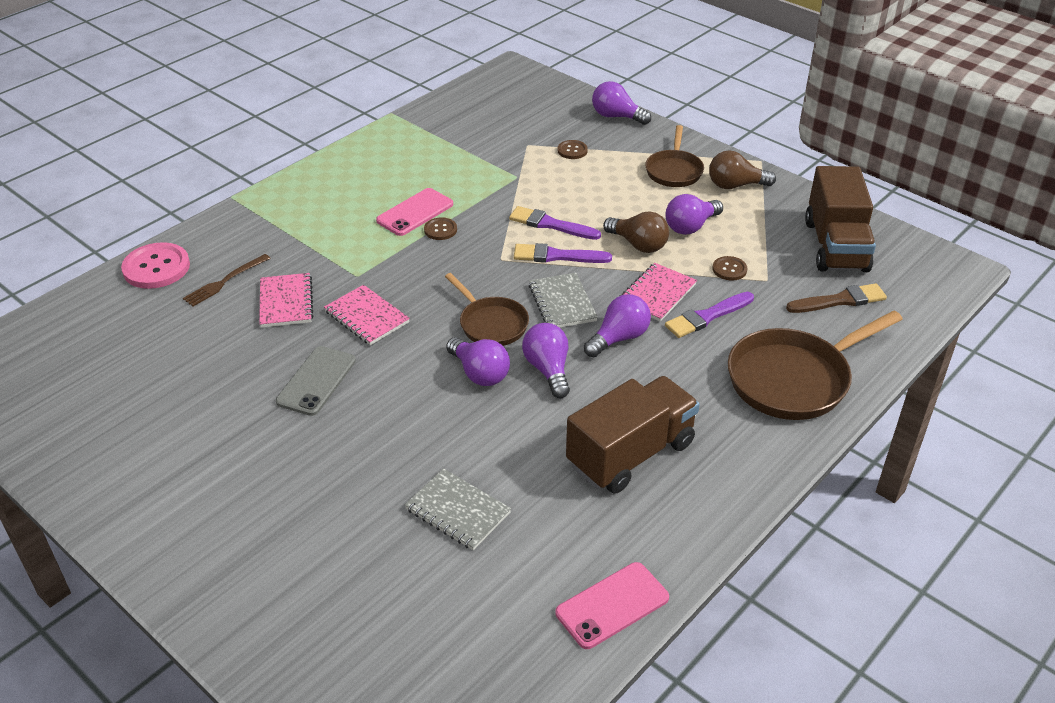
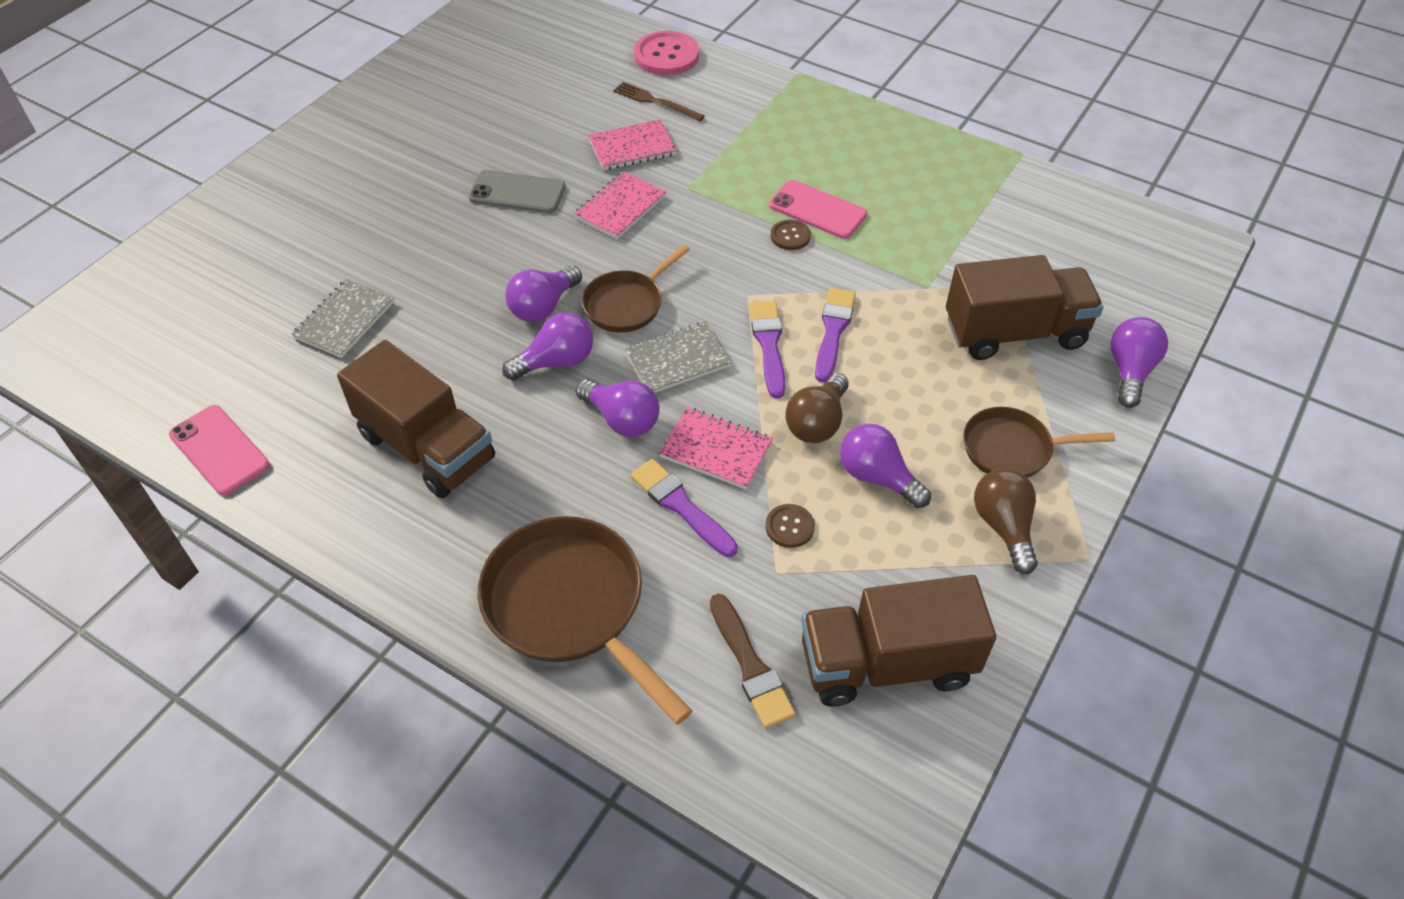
camera: 80 degrees right, 10 degrees up
(572, 150) = (1014, 332): brown button -> brown truck

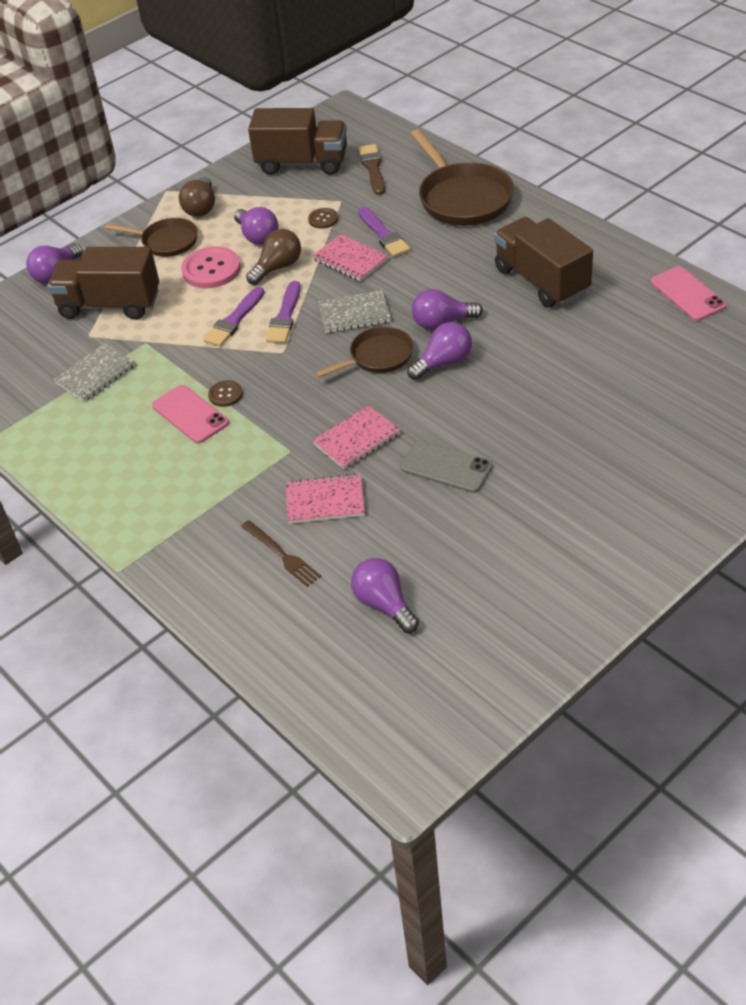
camera: 160 degrees left, 5 degrees down
(344, 320) = (604, 371): grey notebook -> grey notebook (95, 374)
(622, 419) = (405, 283): purple light bulb -> purple light bulb (384, 604)
(666, 55) = (245, 620): pink button -> pink button (211, 269)

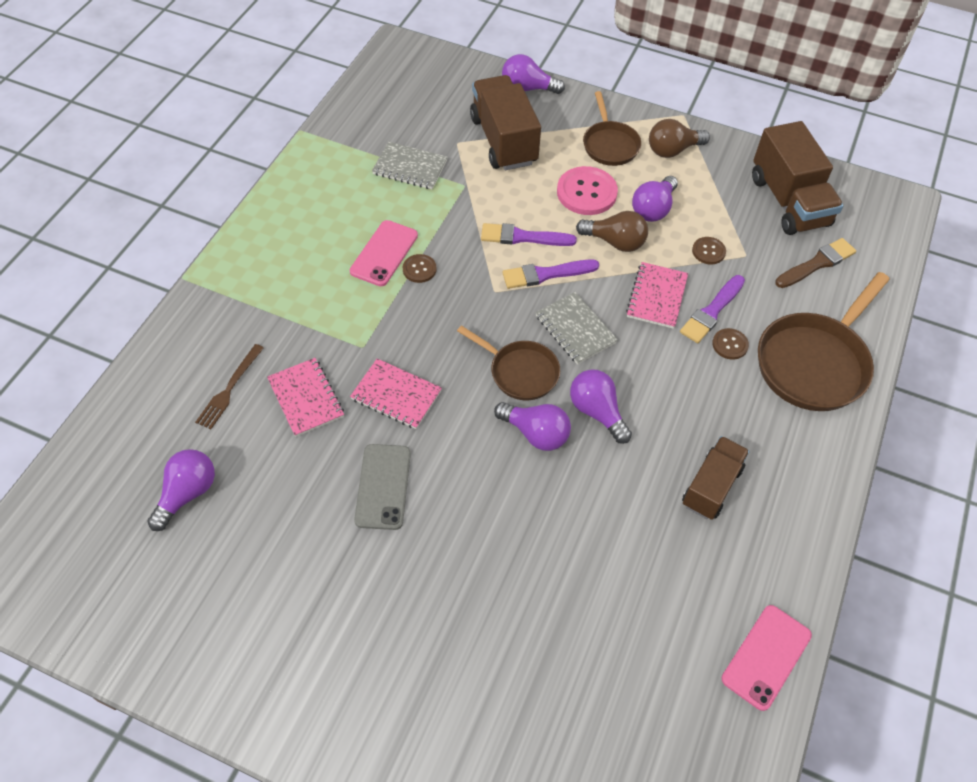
camera: 60 degrees right, 10 degrees up
(421, 235) = (730, 344): none -> brown button
(541, 281) = (711, 486): brown truck -> brown truck, size x0.64

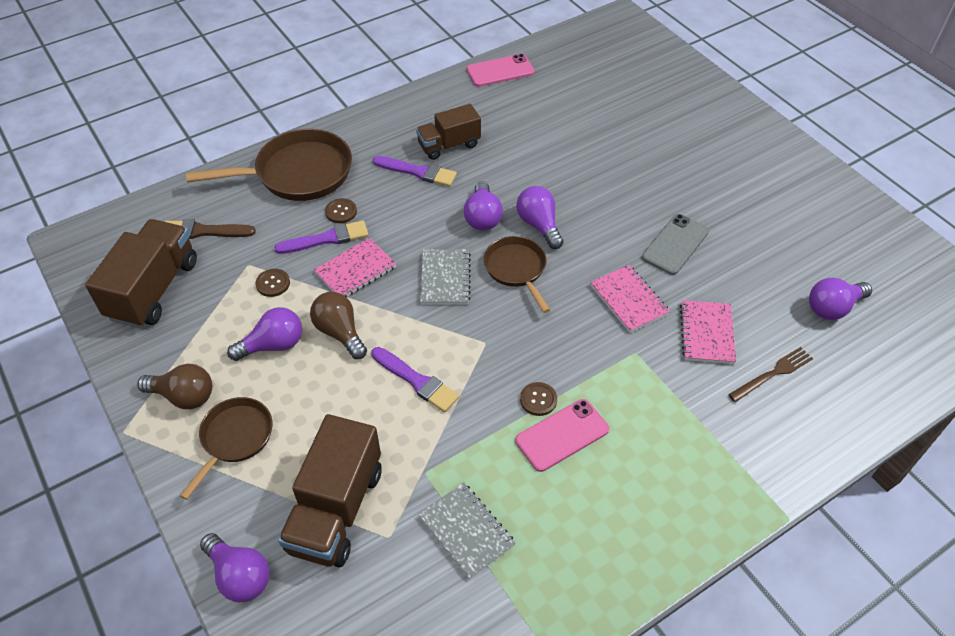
camera: 145 degrees left, 5 degrees down
(546, 274) = (427, 335): purple brush -> purple brush (418, 172)
(586, 192) = (314, 395): pink button -> none

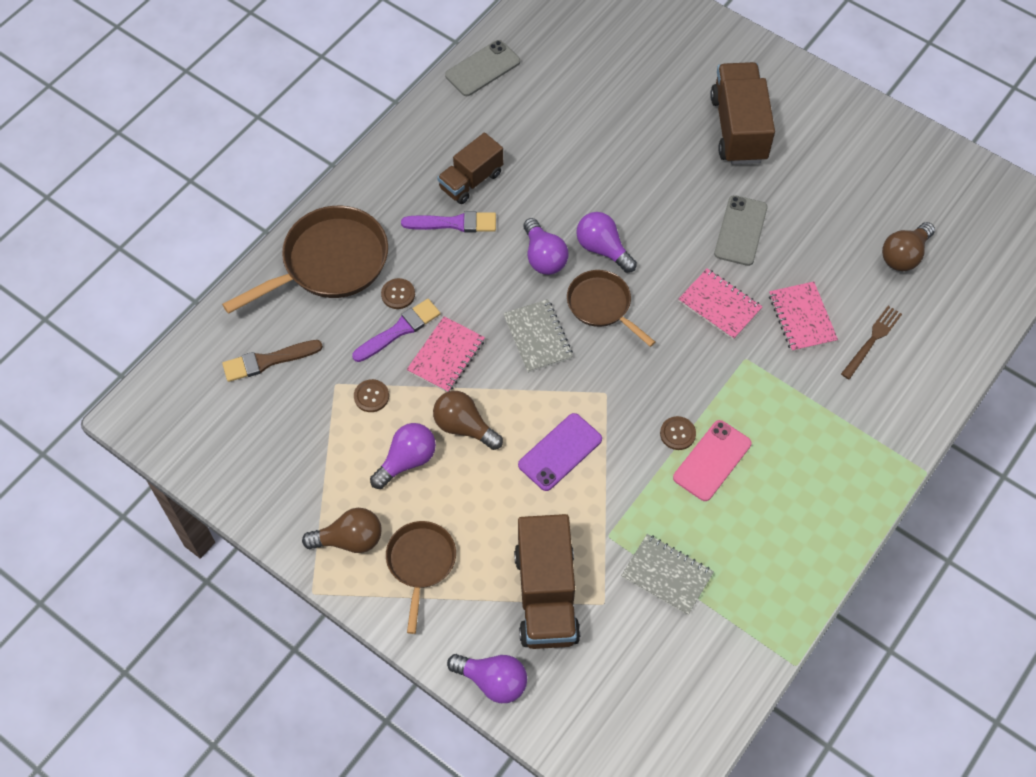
camera: 20 degrees left, 10 degrees up
(154, 289) = (254, 441): brown truck -> brown truck (738, 128)
(416, 381) = (560, 452): purple brush -> purple phone
(500, 71) = (482, 68): pink phone -> grey phone
(833, 308) = (904, 255): purple light bulb -> brown light bulb

